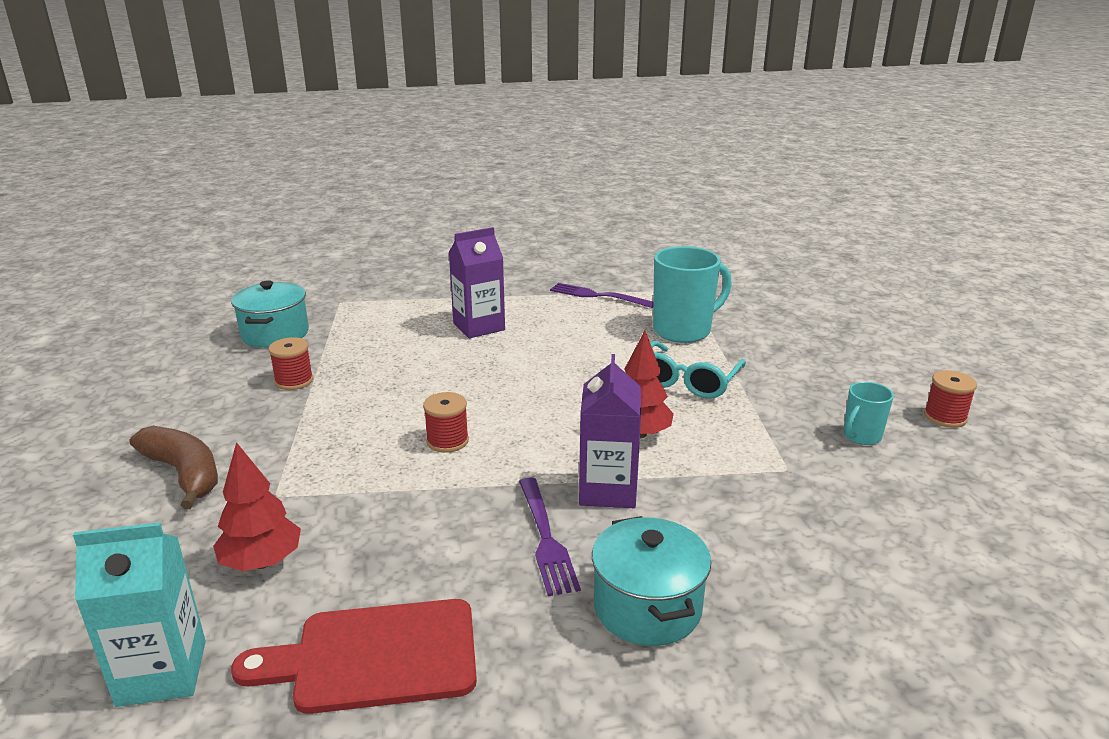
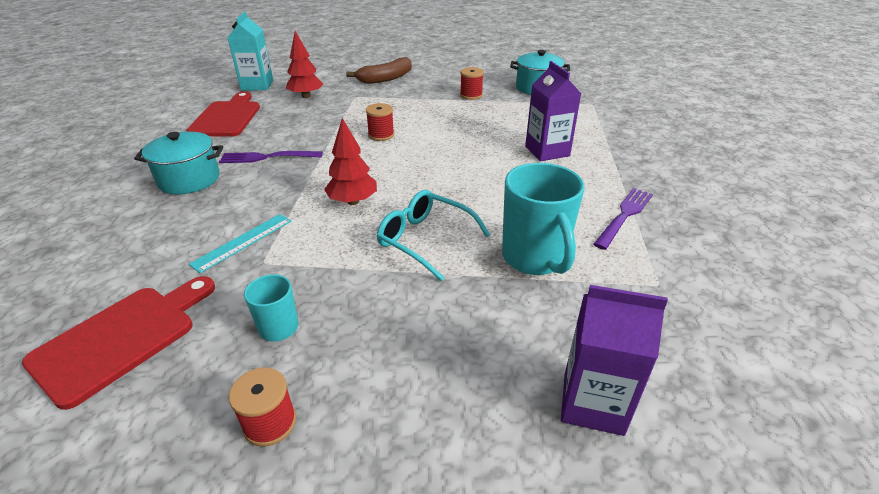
camera: 100 degrees right, 10 degrees up
(608, 490) = (295, 180): purple carton -> purple carton (593, 403)
(764, 495) = (243, 242): none -> turquoise ruler
(957, 526) = (122, 338): none -> red cutting board

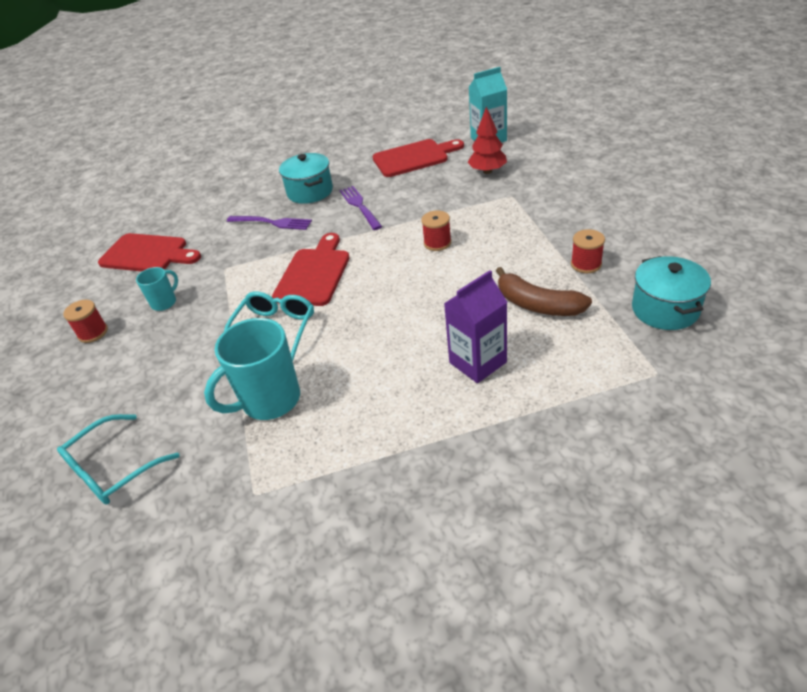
camera: 75 degrees right, 5 degrees up
(243, 242) = (244, 250): turquoise ruler -> none
(353, 201) = (314, 274): red tree -> red cutting board
(385, 79) = (575, 194): brown banana -> brown banana (537, 305)
(593, 403) = (113, 469): purple carton -> turquoise glasses
(624, 216) = (365, 452): purple fork -> purple fork (272, 222)

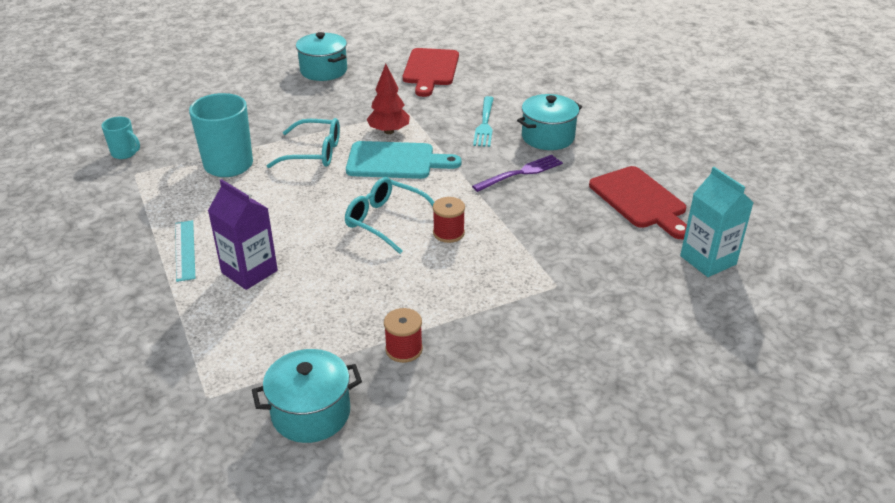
camera: 75 degrees right, 5 degrees down
(93, 333) = (323, 71): red spool -> turquoise pot
(113, 469) = (177, 113): turquoise glasses -> turquoise glasses (386, 221)
(164, 302) = (359, 93): turquoise mug -> turquoise mug (125, 153)
(272, 222) = (485, 124): purple fork -> turquoise fork
(314, 274) = (396, 161): red cutting board -> turquoise cutting board
(433, 418) = (185, 250): none -> turquoise ruler
(487, 171) = (615, 263): red tree -> red tree (389, 131)
(537, 305) = (331, 310): brown banana -> none

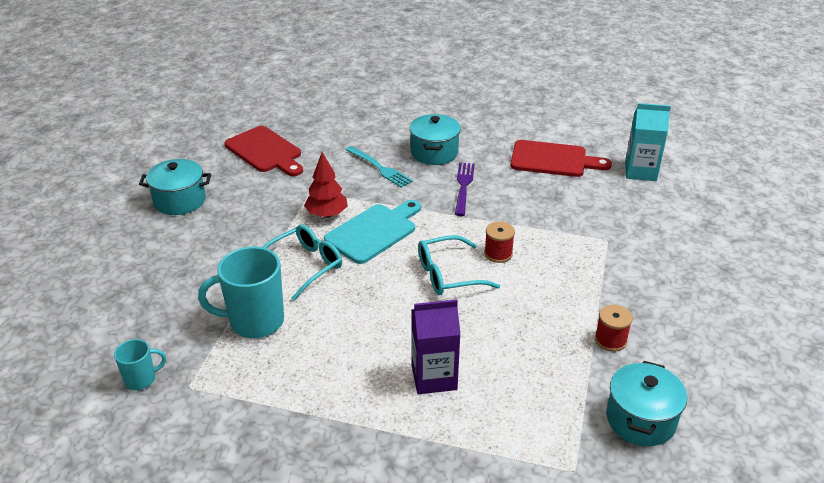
camera: 50 degrees left, 0 degrees up
(185, 250) = (358, 403): turquoise ruler -> none

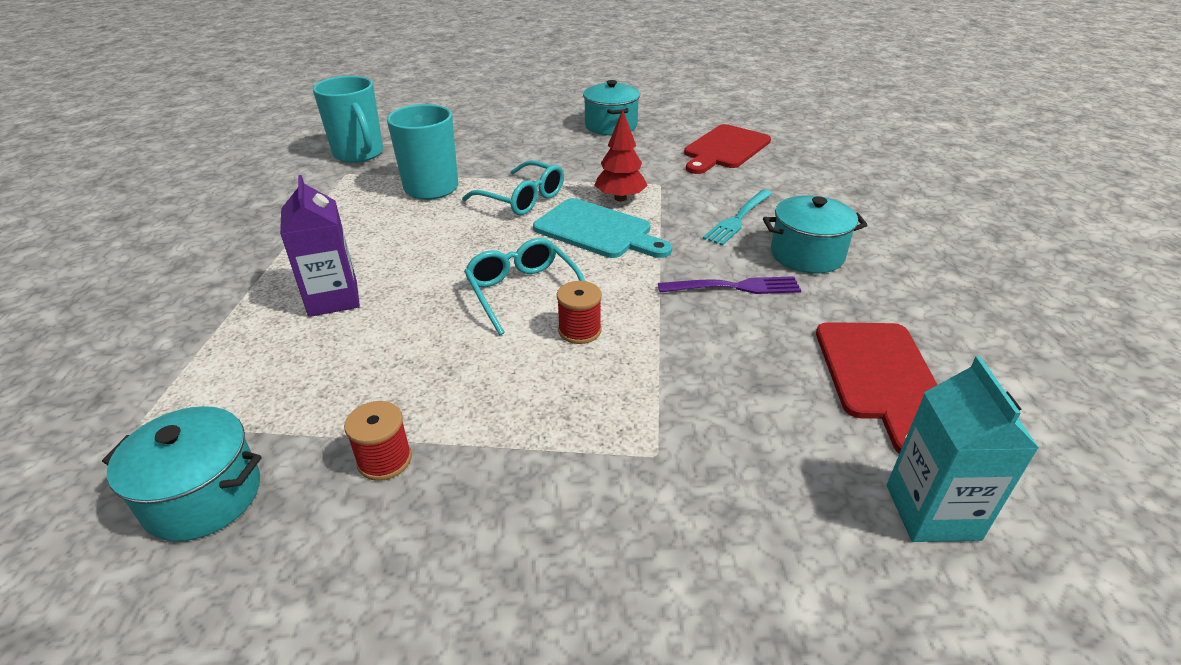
camera: 80 degrees right, 0 degrees up
(141, 379) = (359, 154): turquoise mug -> turquoise mug, size x1.91

